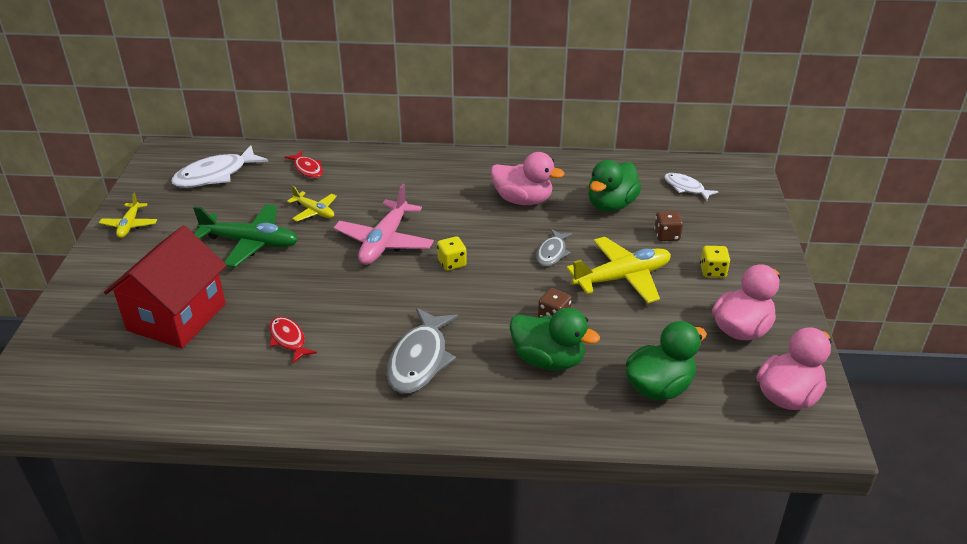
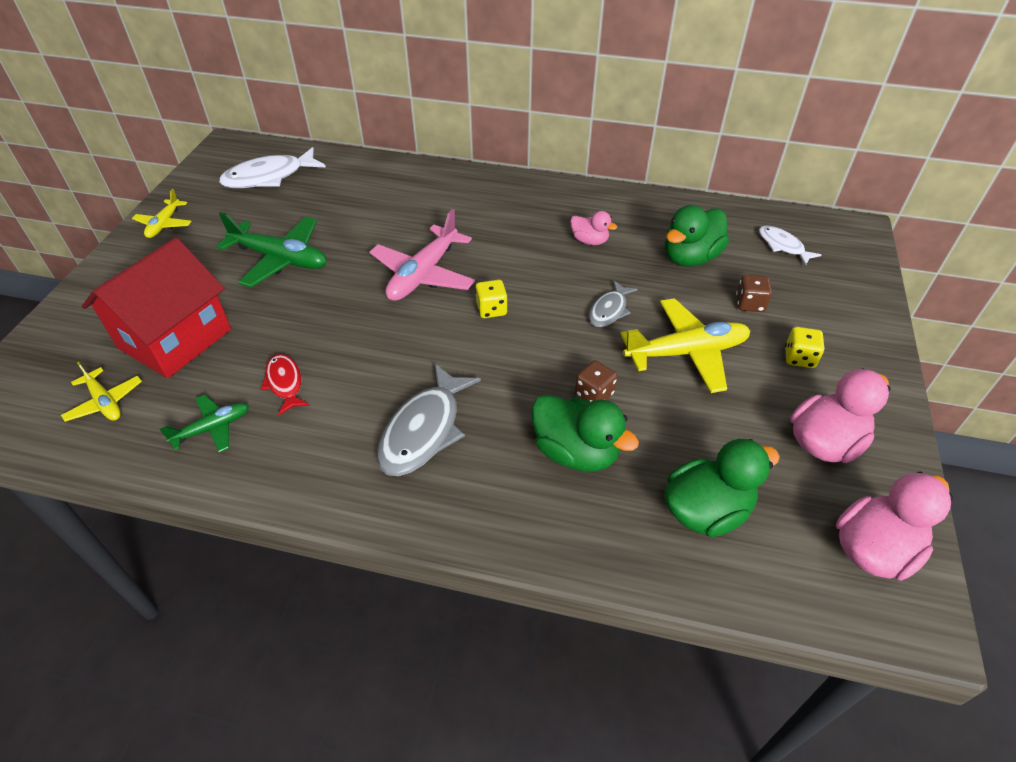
camera: 10 degrees right, 10 degrees up
(236, 380) = (212, 428): none -> green plane
(307, 169) = (365, 180): red fish -> none
(314, 211) = (358, 229): yellow plane -> yellow plane (105, 402)
(523, 200) = (589, 241): pink duck -> pink duck, size x0.57

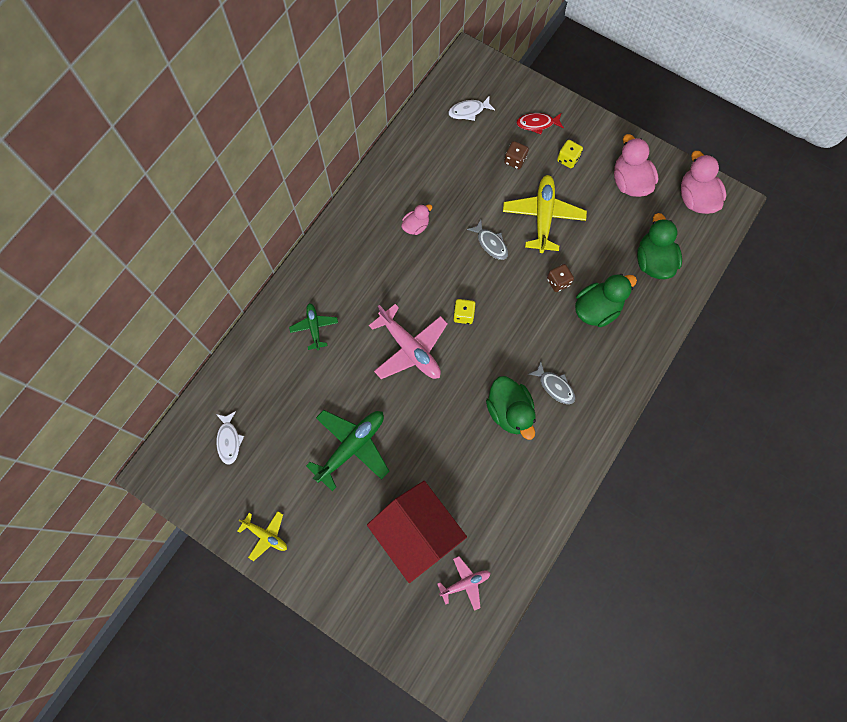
camera: 70 degrees left, 25 degrees up
(105, 402) = (465, 583): yellow plane -> pink plane
(212, 428) = (512, 513): green plane -> green plane (314, 327)
(269, 177) = (229, 440): white fish -> white fish, size x0.58
(285, 383) = (487, 462): red fish -> red fish (537, 124)
(424, 430) = (554, 386): grey fish -> grey fish, size x0.58
(690, 257) = (458, 172): green duck -> green duck (509, 411)

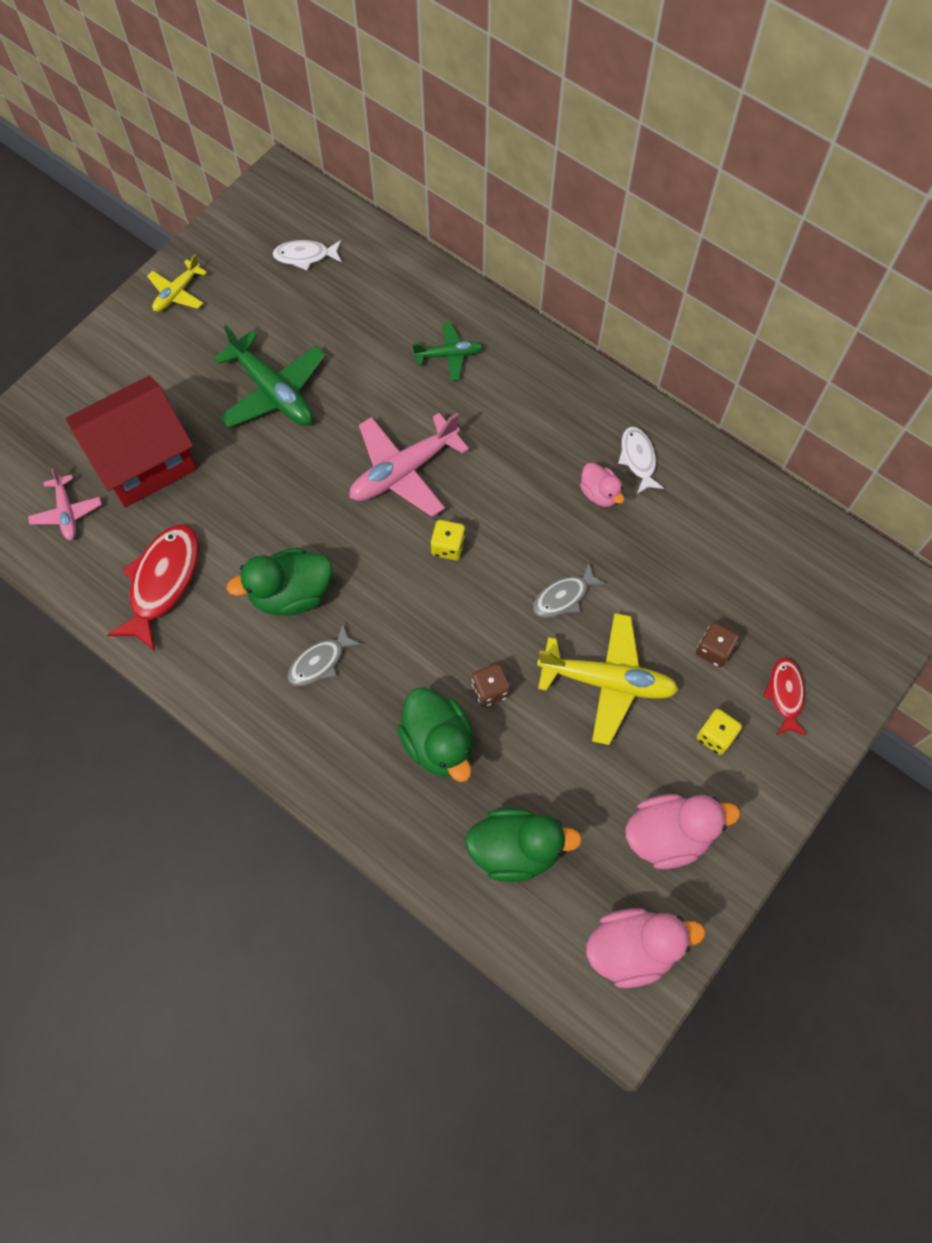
camera: 95 degrees right, 5 degrees down
(468, 111) = (808, 588): white fish -> white fish (638, 459)
(511, 501) = (162, 582): none -> red fish

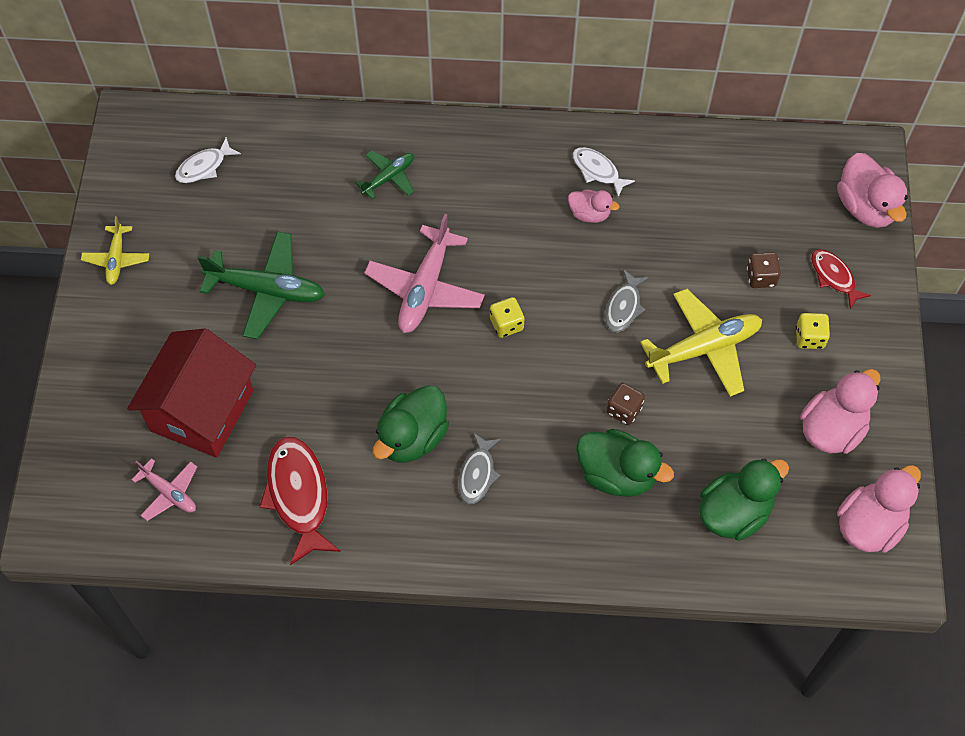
camera: 35 degrees left, 5 degrees down
(870, 648) = (866, 207): none -> pink duck

